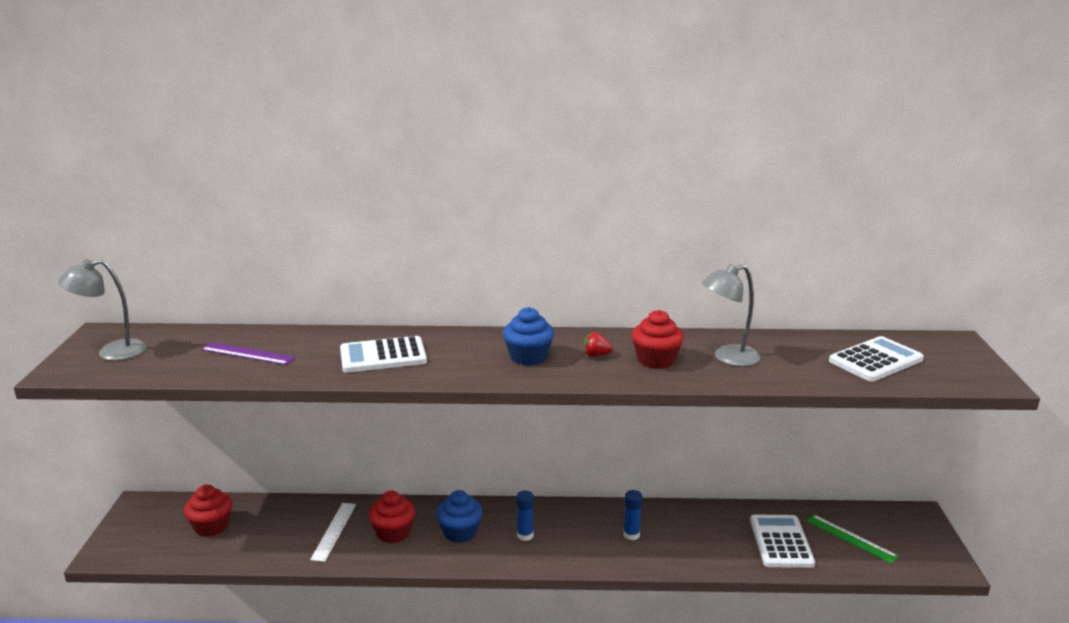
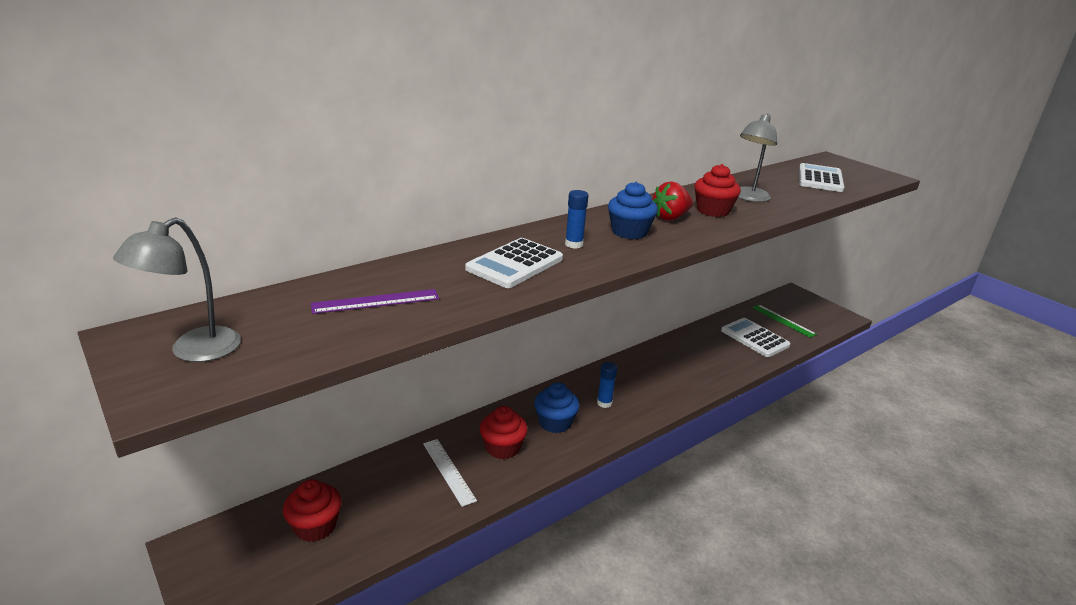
camera: 40 degrees left, 5 degrees up
(596, 355) = (670, 217): red strawberry -> red strawberry, size x1.65
(631, 535) = (670, 371): blue glue stick -> blue glue stick (574, 244)
(851, 538) = (783, 320): green ruler -> green ruler turned 45 degrees clockwise

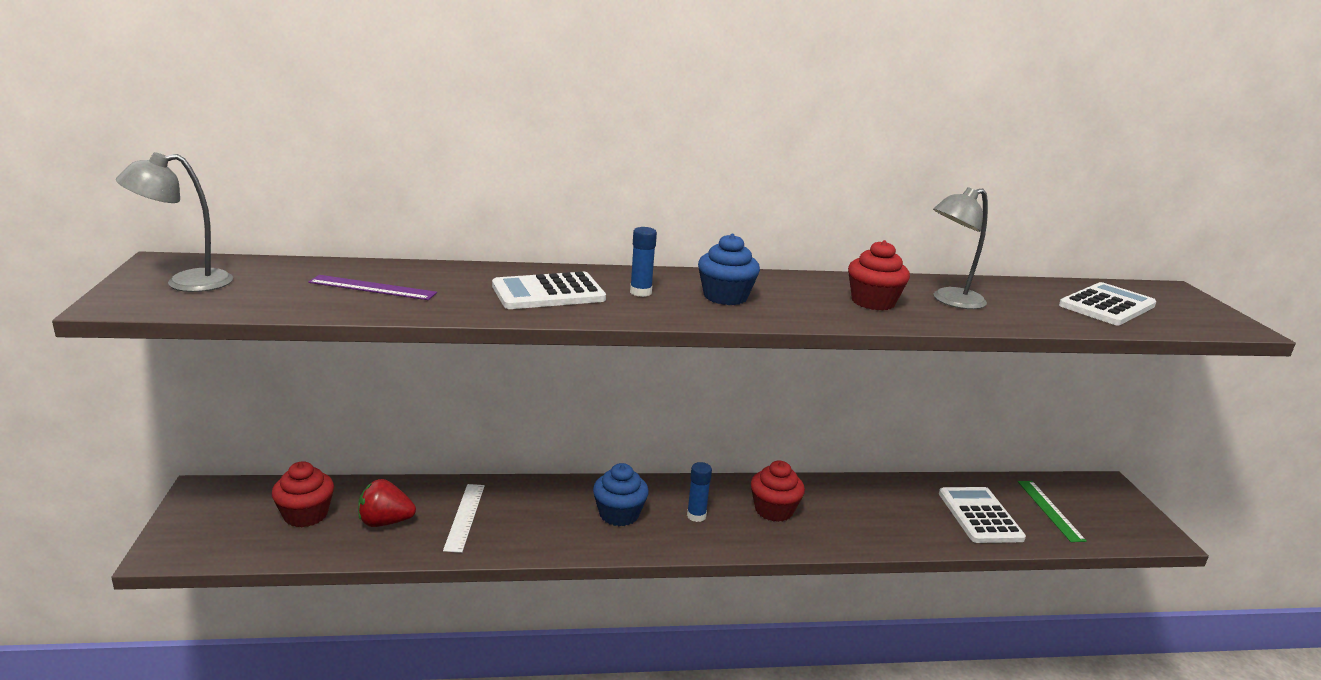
camera: 30 degrees right, 5 degrees down
(502, 448) = (539, 517): red cupcake -> red cupcake (774, 510)
(670, 217) = (802, 296): red strawberry -> red strawberry (385, 522)

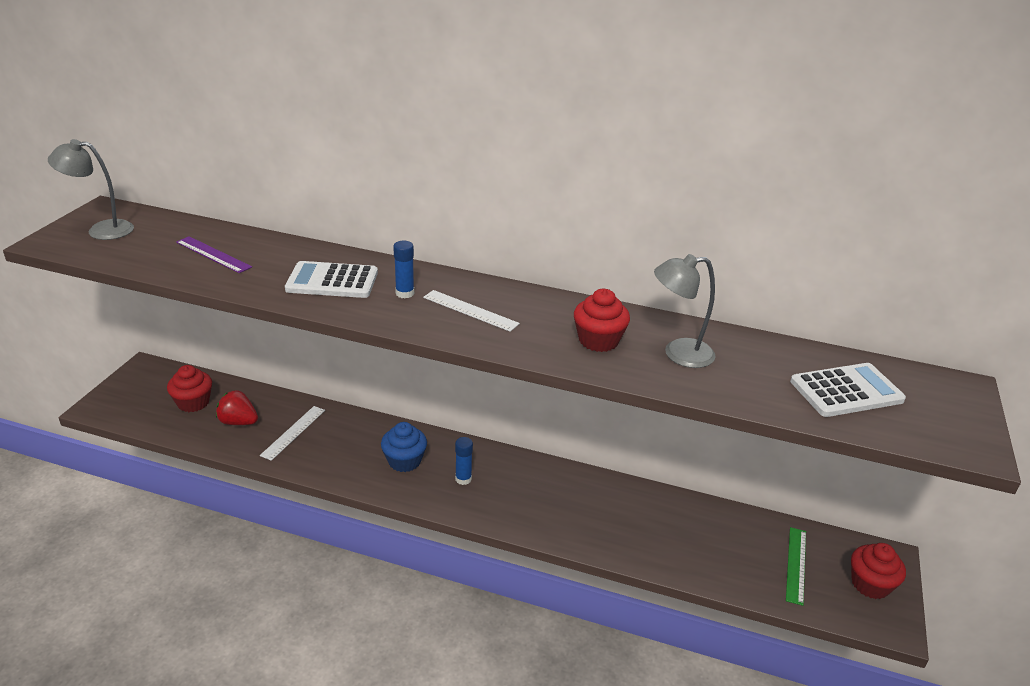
camera: 25 degrees right, 10 degrees up
(725, 297) = (470, 310): blue cupcake -> white ruler
(774, 510) = (531, 492): red cupcake -> red cupcake (870, 584)
(979, 516) = (717, 550): white calculator -> none

